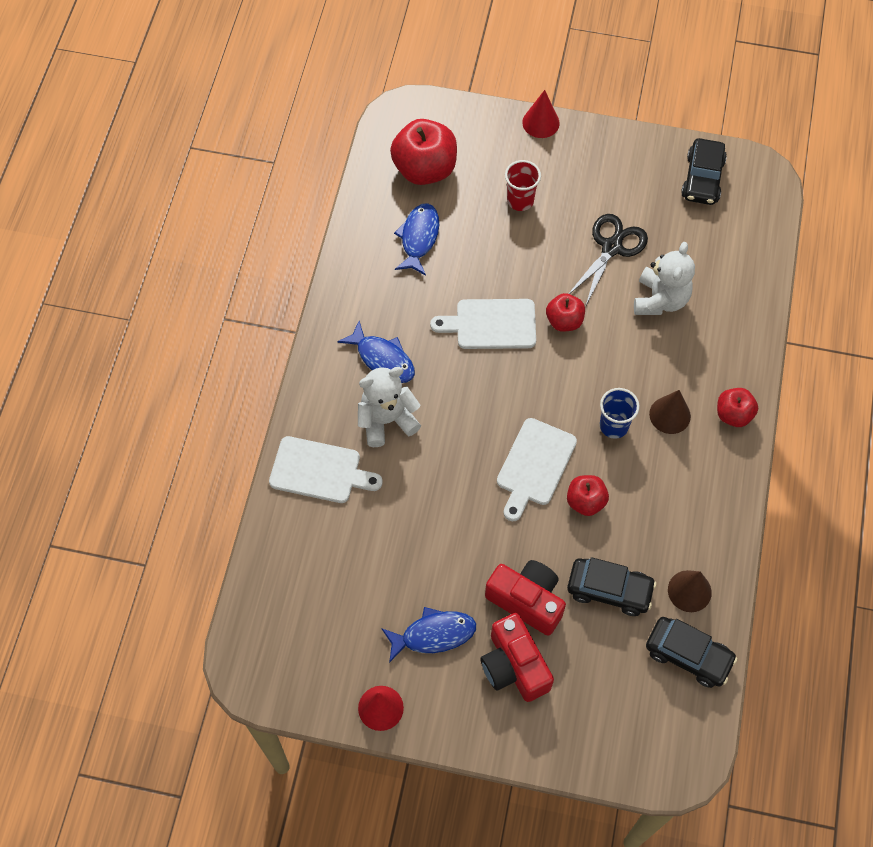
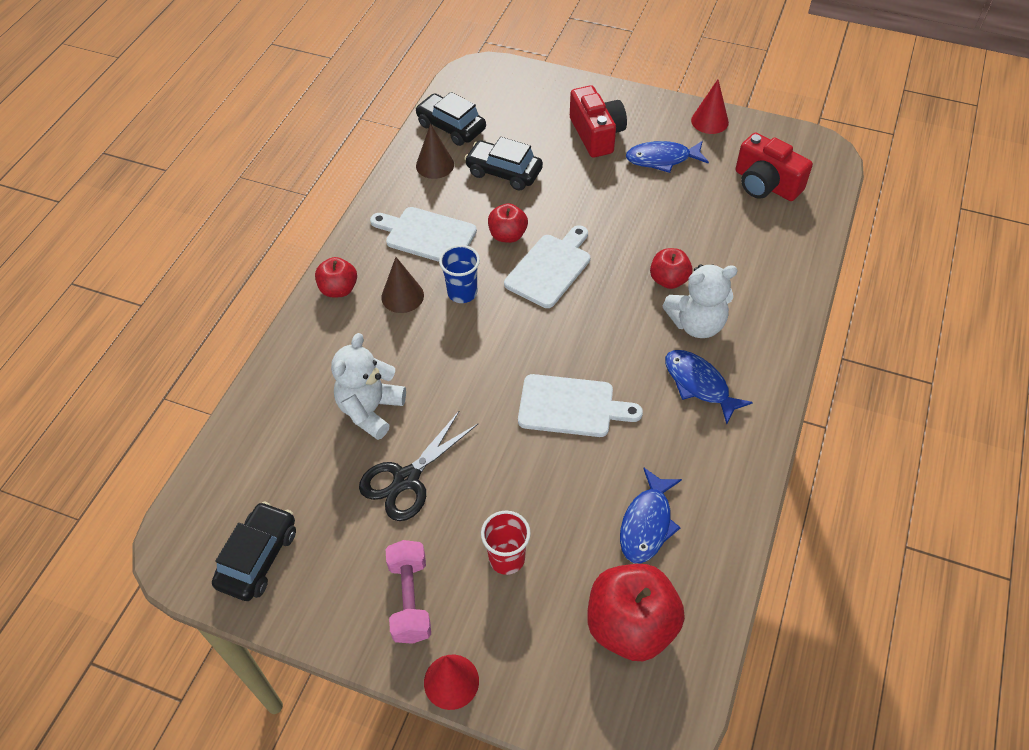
camera: 170 degrees left, 10 degrees down
(319, 471) = (767, 287): white cutting board -> white cutting board (427, 235)
(527, 600) = (577, 173): red camera -> red camera (765, 184)
(564, 321) = (487, 400): red apple -> red apple (668, 280)
(583, 166) = (410, 599): none -> pink dumbbell

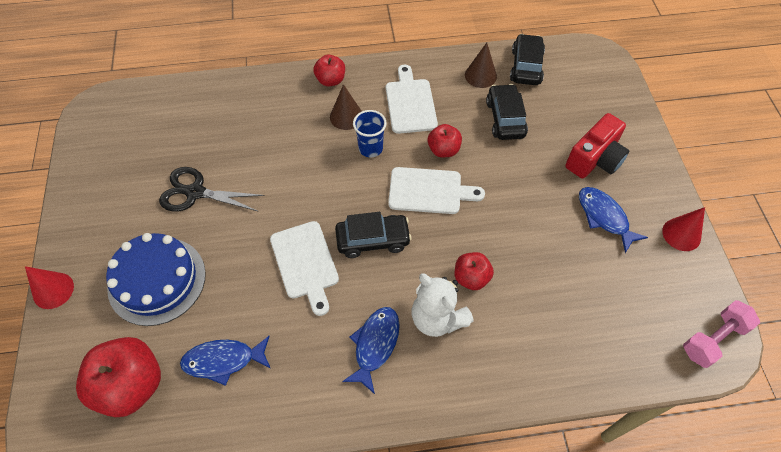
camera: 60 degrees right, 5 degrees up
(258, 557) = (106, 145): black car -> black car (373, 240)
(370, 410) = (241, 146): white teddy bear -> none
(410, 599) = (105, 238): pink dumbbell -> pink dumbbell (713, 339)
(507, 558) = (157, 280): red cup -> blue cake
(765, 184) = (638, 310): red camera -> none

